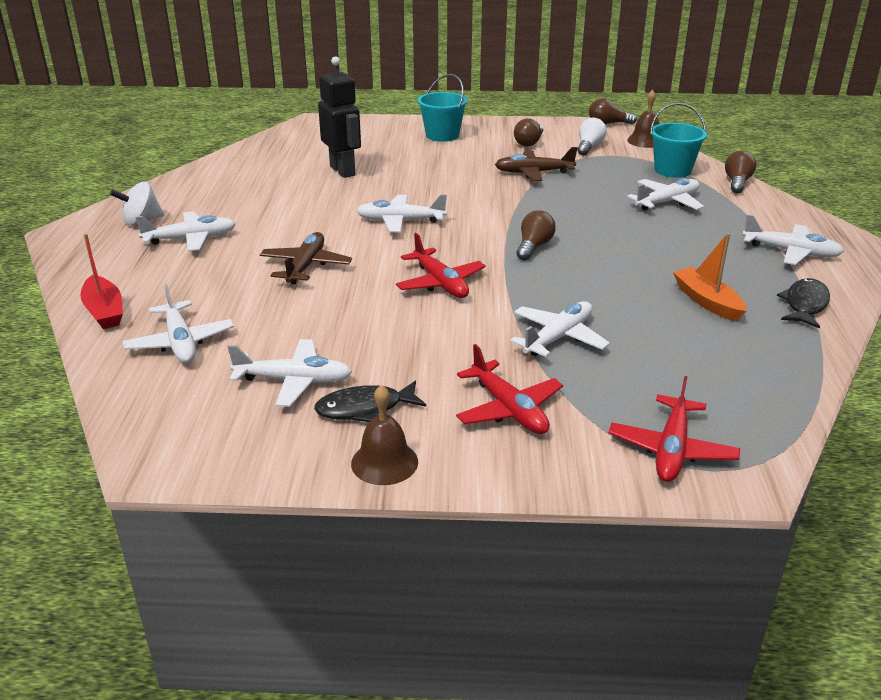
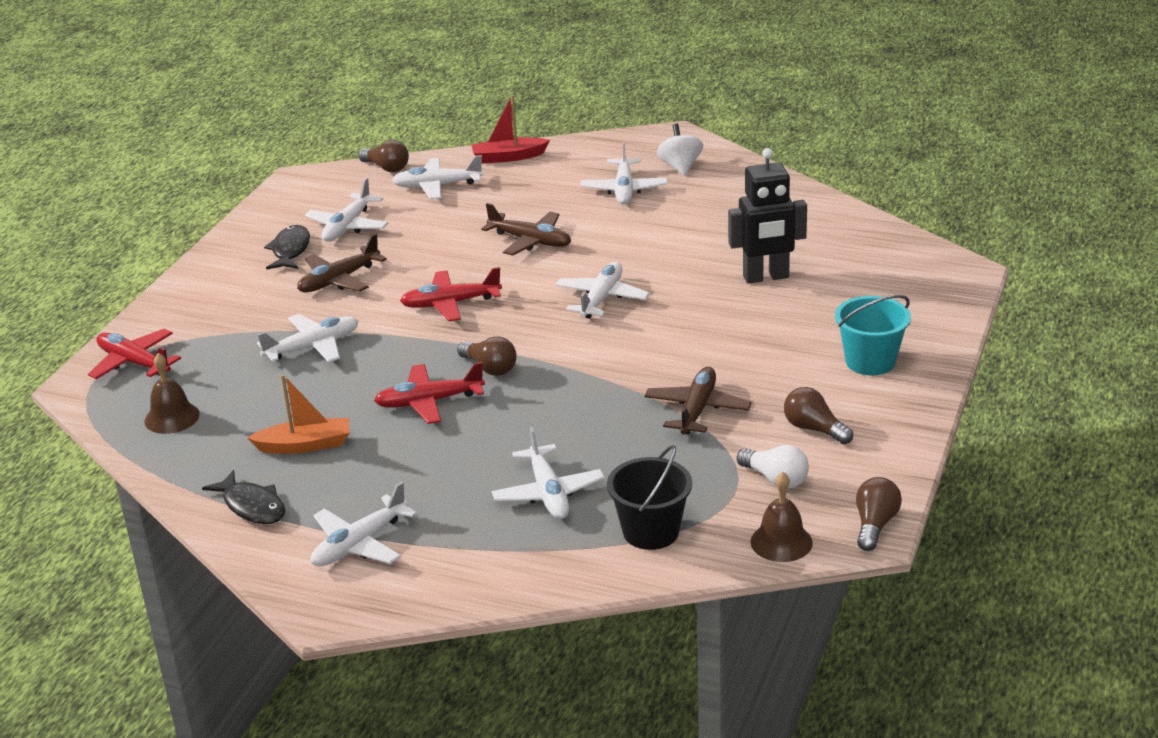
camera: 110 degrees right, 0 degrees up
(384, 462) = (226, 252): brown bell -> brown bell (172, 417)
(423, 355) = (338, 280): none -> brown plane
(509, 409) = (238, 306): red plane -> red plane (429, 402)
(558, 337) = (313, 347): white plane -> white plane turned 90 degrees counterclockwise
(672, 170) = (651, 532): turquoise bucket -> black bucket
(737, 183) = (577, 578): brown light bulb -> brown light bulb (386, 168)

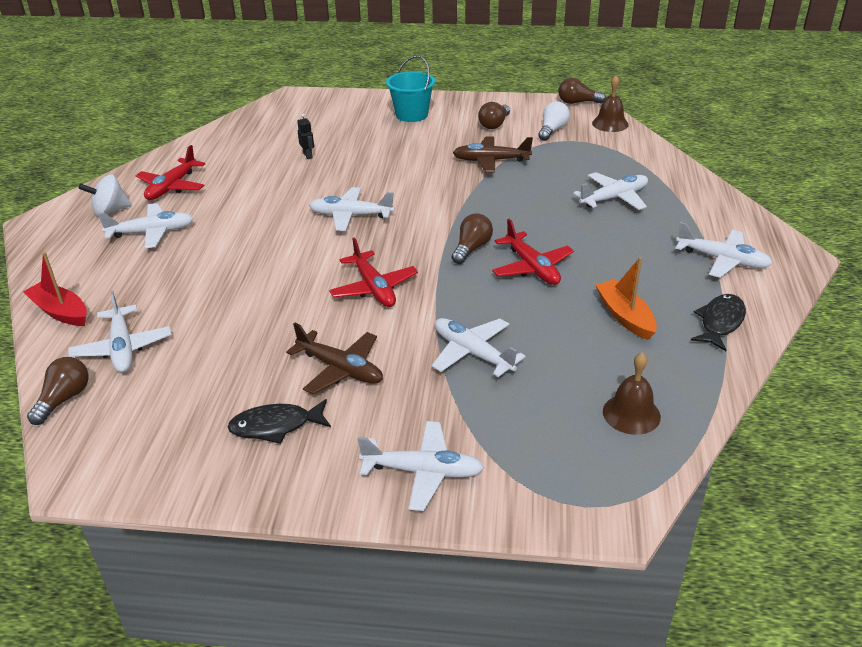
camera: 105 degrees left, 5 degrees up
(134, 363) = (550, 482): red plane -> red plane (172, 187)
(348, 226) = (217, 394): white plane -> white plane (423, 472)
(508, 157) = (60, 312): red boat -> red boat turned 150 degrees clockwise
(531, 241) = (252, 265): brown plane -> none
(651, 532) = (628, 160): black bucket -> none
(766, 277) = (308, 156): black robot -> black robot, size x0.42

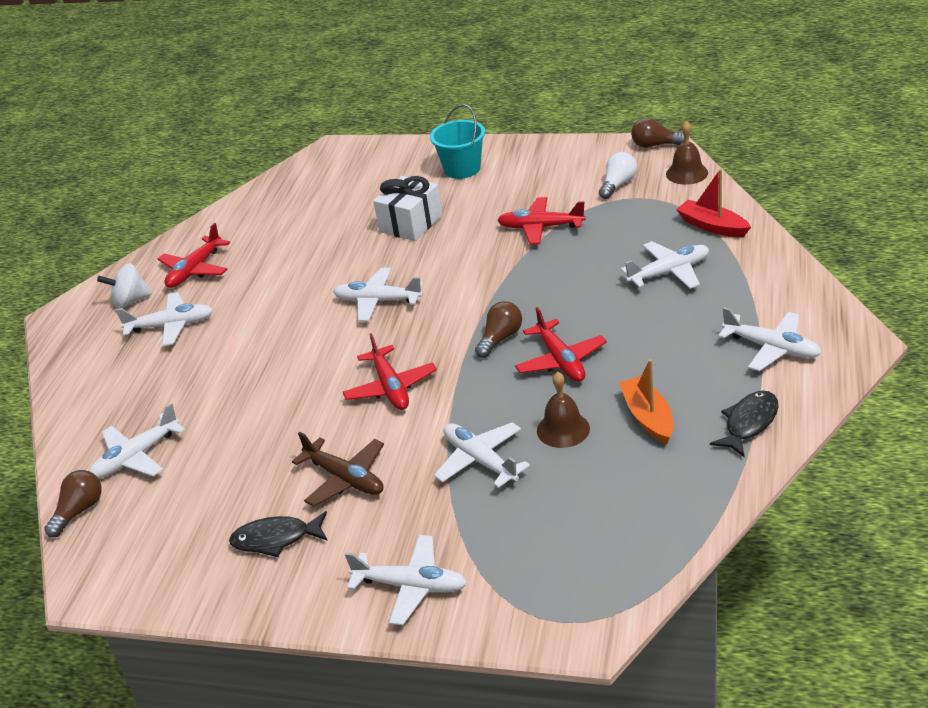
camera: 10 degrees right, 0 degrees up
(60, 312) = (78, 418): red boat -> red boat (712, 226)
(122, 348) = (136, 457): white plane -> white plane turned 60 degrees clockwise
(308, 156) = (341, 227): black robot -> none
(372, 155) = (411, 224): none -> white gift
(490, 161) = (540, 227): brown plane -> red plane
(494, 124) = (553, 179): brown light bulb -> none
(631, 414) = (629, 526): brown bell -> brown bell (563, 429)

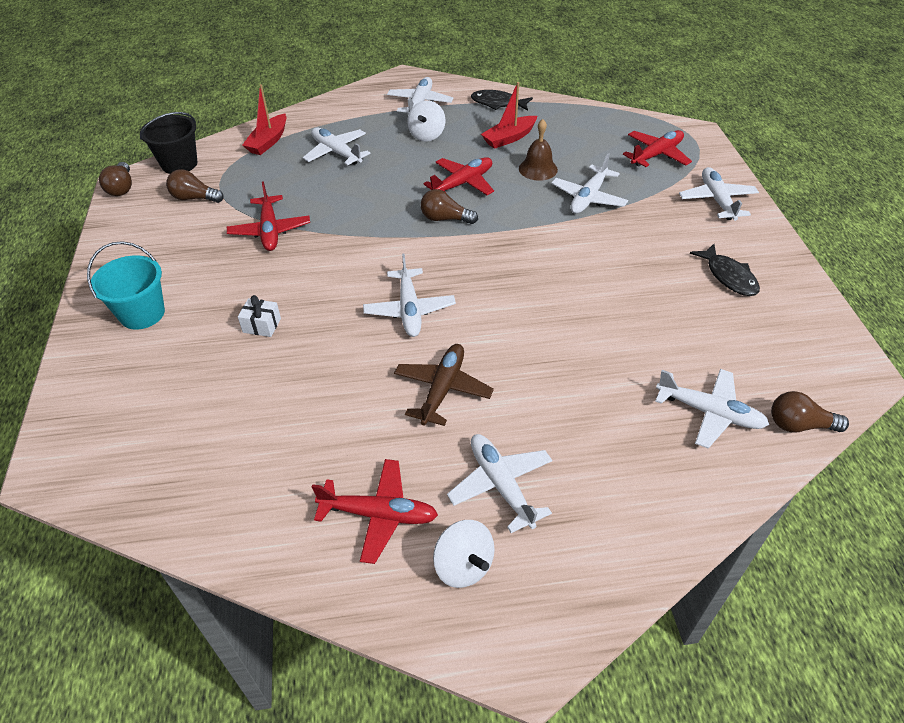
camera: 115 degrees left, 10 degrees up
(345, 479) = (646, 259): brown plane -> brown plane (442, 389)
(391, 387) = (531, 264): red plane -> red plane (656, 155)
(411, 224) = (262, 325): white gift -> white gift, size x0.53
(618, 185) = (194, 198): white light bulb -> brown light bulb
(648, 417) = (509, 138): orange boat -> red boat
(683, 345) = (427, 135): none -> white spinning top
(687, 173) = (179, 164): brown bell -> black bucket

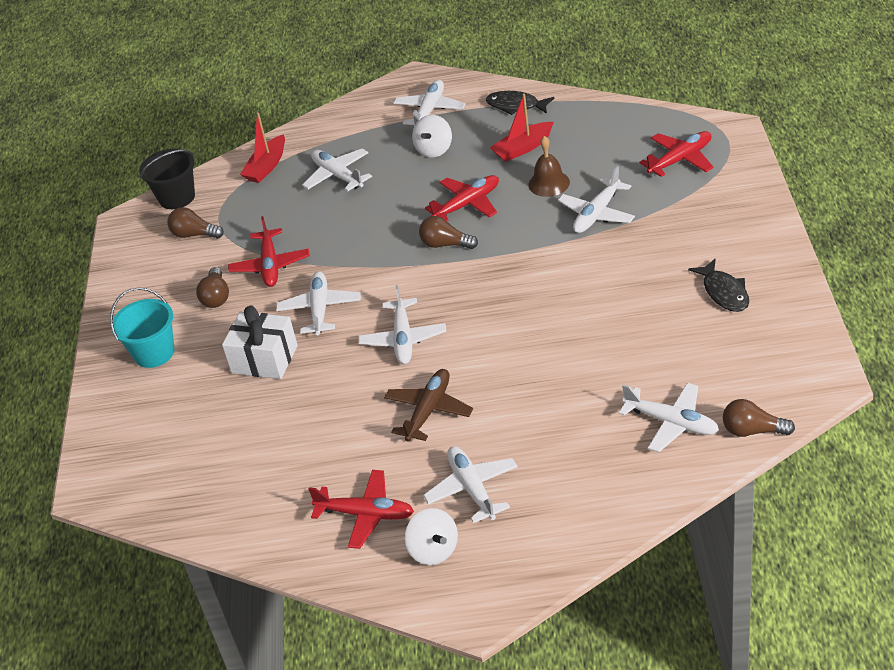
camera: 10 degrees right, 5 degrees down
(121, 188) = (121, 227): brown light bulb -> brown light bulb (216, 297)
(262, 325) = (264, 359): white gift -> white gift, size x1.90
(717, 200) = (733, 210): white plane -> white plane (320, 309)

